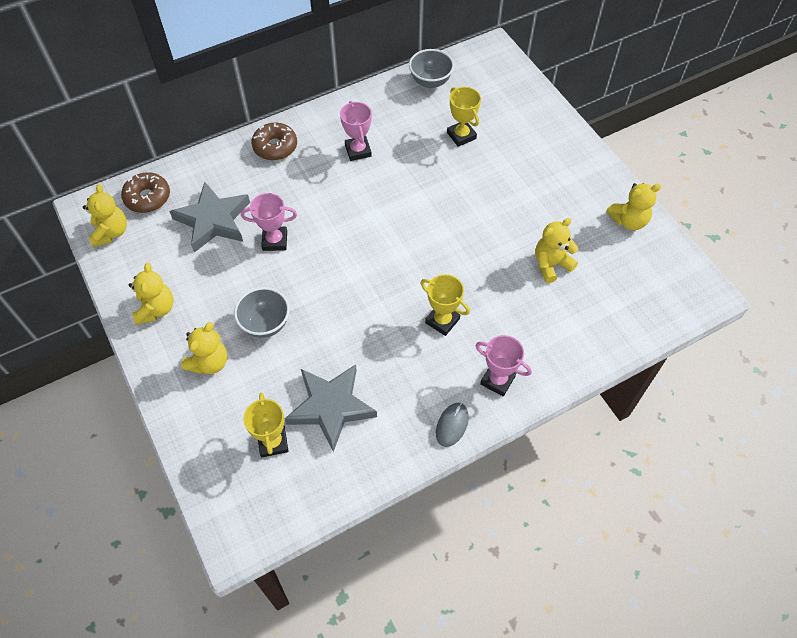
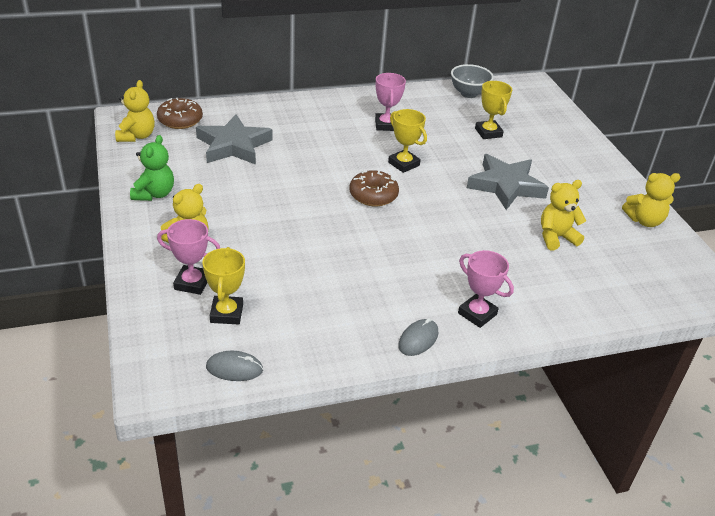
camera: 10 degrees right, 20 degrees down
(156, 309) = (154, 194): yellow teddy bear -> green teddy bear
(265, 324) = (254, 224): grey bowl -> none
(275, 147) = (310, 109): brown donut -> brown donut (373, 195)
(275, 241) = (285, 169): pink trophy -> pink trophy (192, 283)
(299, 504) = (234, 368): none -> grey mouse
(331, 407) = (296, 299): grey star -> grey star (506, 186)
(442, 321) = (432, 257): yellow trophy -> yellow trophy (403, 164)

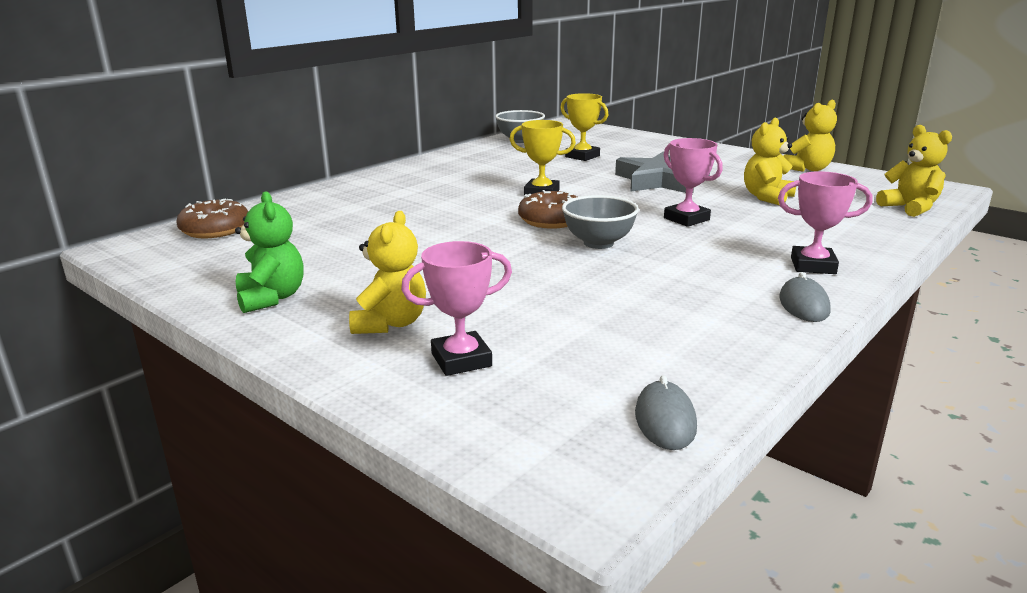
camera: 30 degrees left, 15 degrees down
(136, 136) = (167, 258): yellow teddy bear -> yellow teddy bear (910, 208)
(226, 313) = (558, 370): yellow trophy -> none
(233, 145) = (322, 230): grey star -> none
(234, 368) = (665, 420): grey mouse -> grey mouse turned 60 degrees counterclockwise
(373, 230) = (598, 243): none -> grey bowl
(386, 125) = (476, 175): pink trophy -> pink trophy (686, 219)

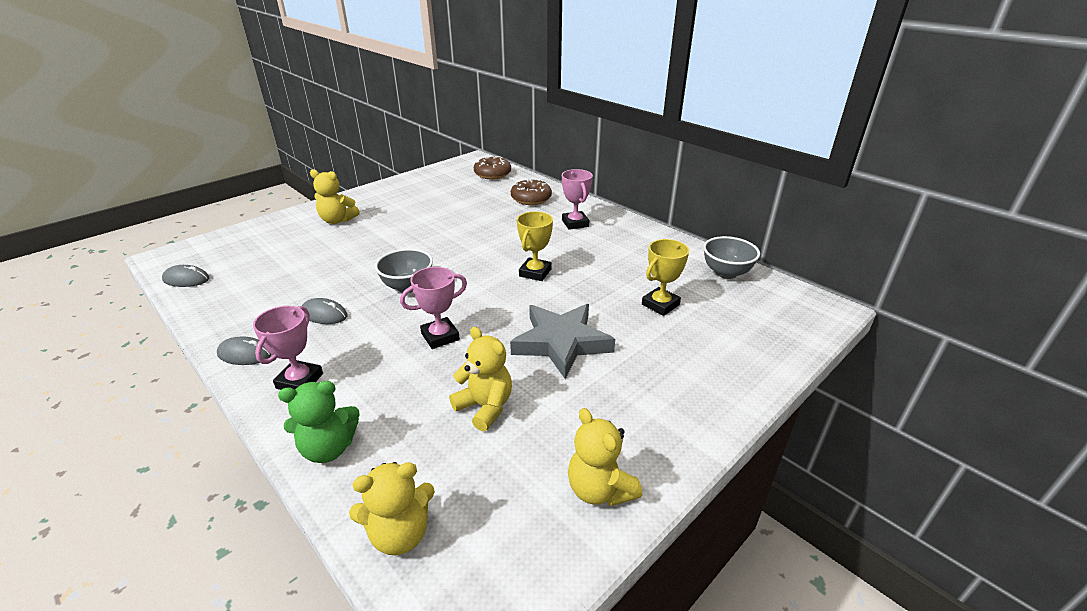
camera: 95 degrees right, 10 degrees up
(271, 298) = (388, 194): green teddy bear -> green teddy bear (329, 448)
(461, 360) = (286, 236): pink trophy -> pink trophy (575, 223)
(551, 220) = (465, 272): brown donut -> brown donut (531, 199)
(688, 277) = (324, 314): none -> grey mouse

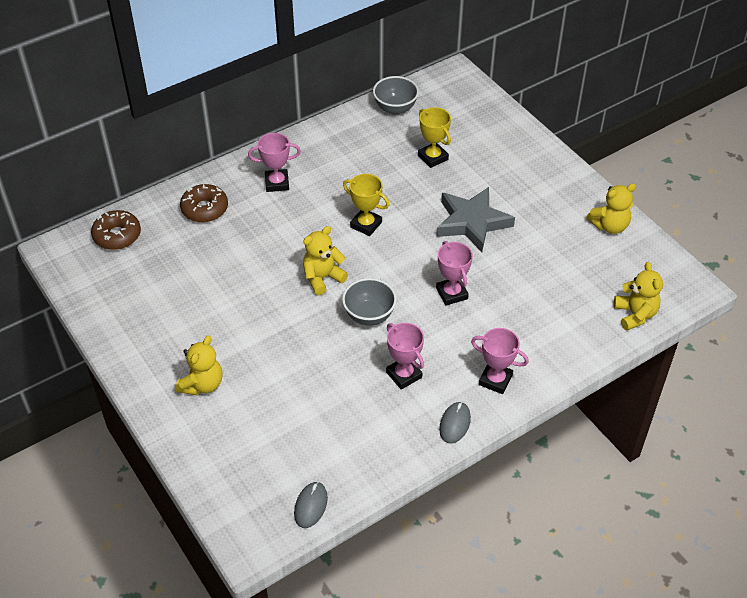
camera: 80 degrees left, 15 degrees up
(324, 314) = (404, 375): grey mouse -> pink trophy
(329, 448) = (568, 354): green teddy bear -> none
(485, 407) = (537, 271): yellow teddy bear -> yellow teddy bear (322, 278)

